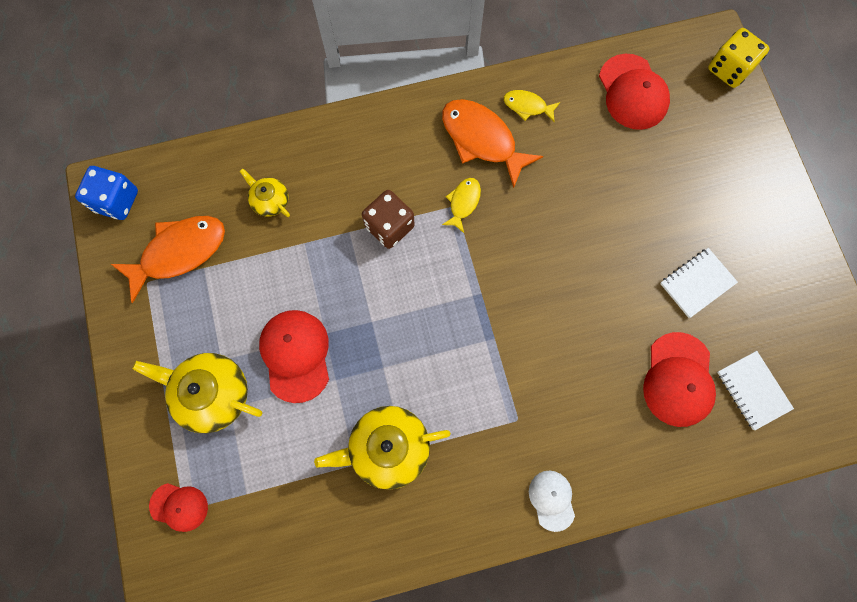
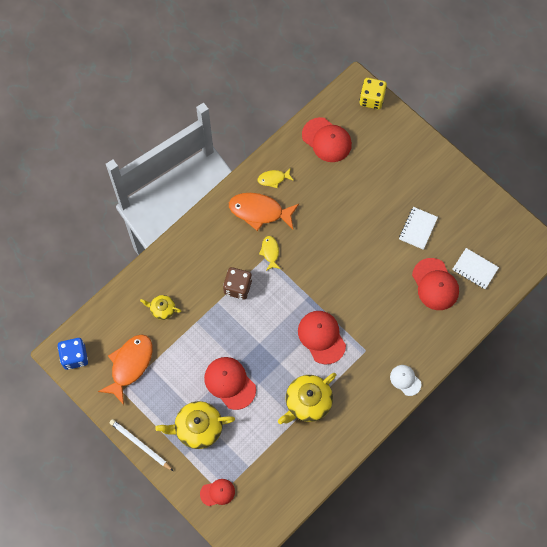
camera: 30 degrees left, 5 degrees down
(121, 372) = (140, 445): none -> white pencil
(465, 363) = (321, 337): none -> red cap

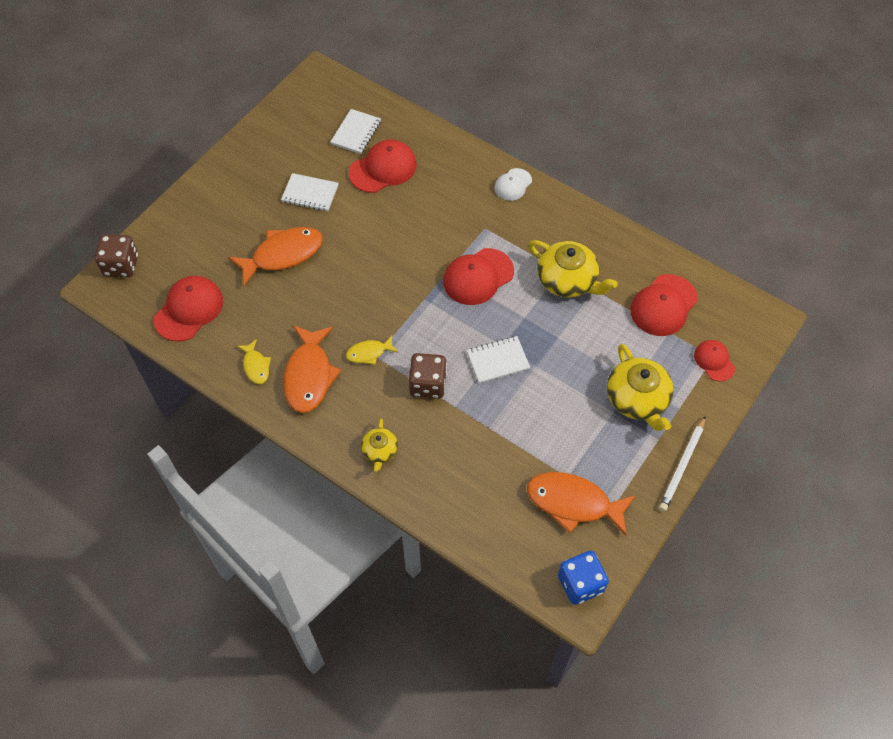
camera: 100 degrees left, 10 degrees down
(162, 309) = (480, 476): yellow teapot -> yellow teapot (380, 451)
(230, 383) = (566, 371): red cap -> red cap (663, 305)
(247, 337) = (498, 360): none -> white notebook
(364, 204) = (283, 254): none -> orange fish
(372, 99) = (121, 265): yellow dice -> brown dice

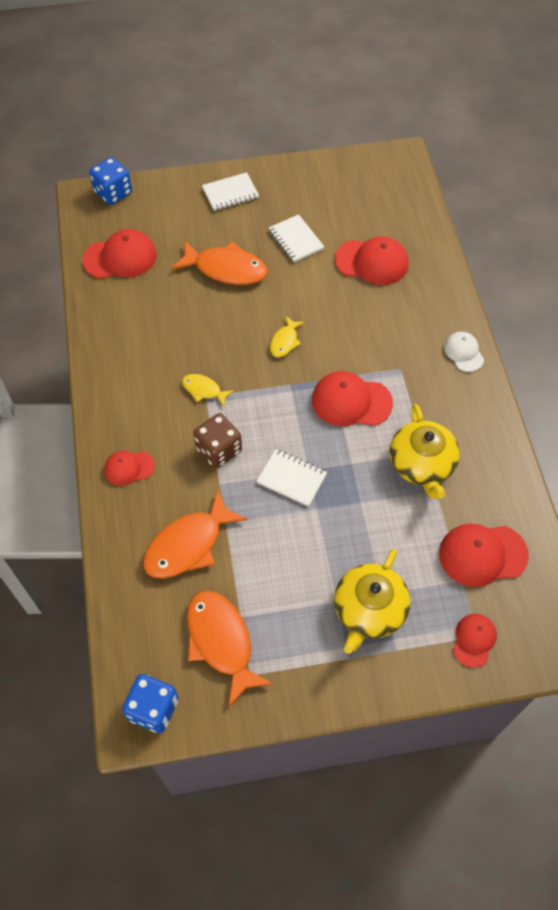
camera: 45 degrees right, 0 degrees up
(121, 265) = (113, 193): brown dice -> blue dice
(256, 366) = (118, 333): yellow fish -> yellow fish (285, 341)
(309, 375) = (144, 370): orange fish -> orange fish (188, 545)
(356, 133) = (382, 220): white notebook -> white notebook (230, 193)
(380, 451) = (129, 468): yellow teapot -> red cap
(513, 185) = (463, 352): white cap -> white cap turned 75 degrees clockwise
(682, 465) = (343, 698): white pencil -> none

